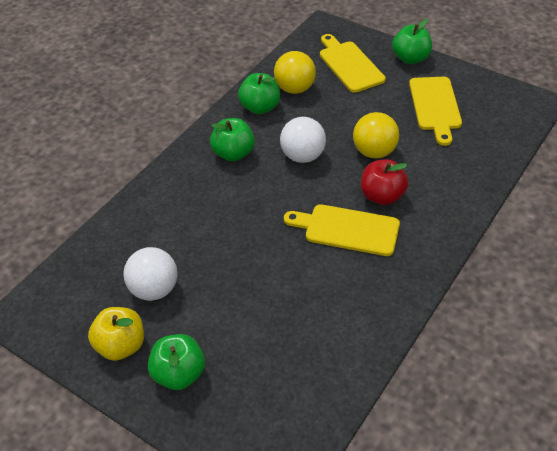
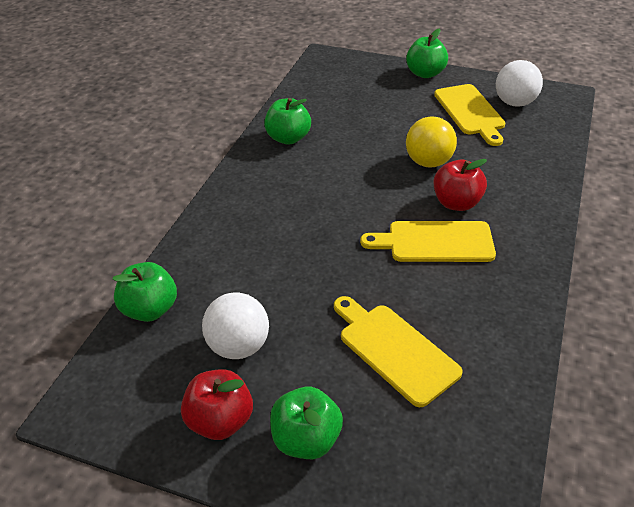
camera: 15 degrees left, 5 degrees down
(121, 346) = (220, 421): yellow apple -> red apple
(233, 153) = (277, 186): green apple -> green apple (150, 309)
(295, 89) = (318, 116): yellow ball -> none
(303, 156) = (354, 177): white ball -> white ball (514, 103)
(349, 65) = (366, 87): yellow cutting board -> yellow cutting board (394, 350)

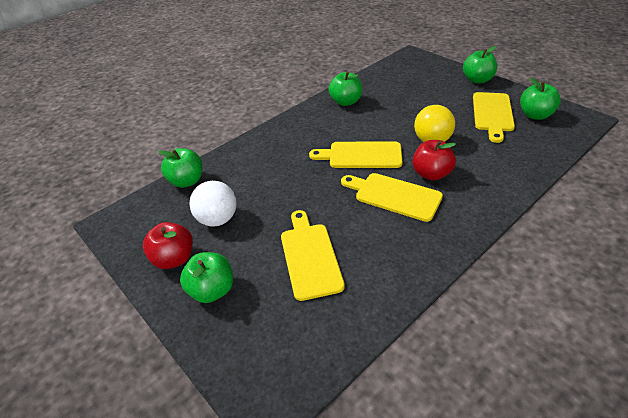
camera: 30 degrees right, 0 degrees up
(360, 203) = (361, 155): none -> yellow cutting board
(514, 103) = (535, 115): white ball -> green apple

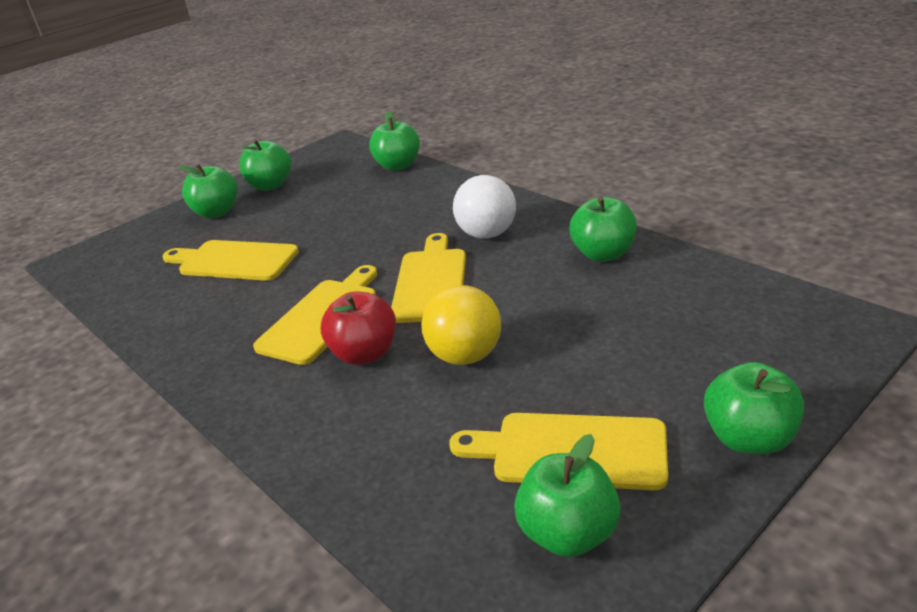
camera: 90 degrees right, 10 degrees down
(174, 259) = (270, 185): red apple -> green apple
(218, 219) = (322, 196): white ball -> white ball (487, 234)
(310, 257) = (234, 261): yellow cutting board -> yellow cutting board turned 150 degrees counterclockwise

